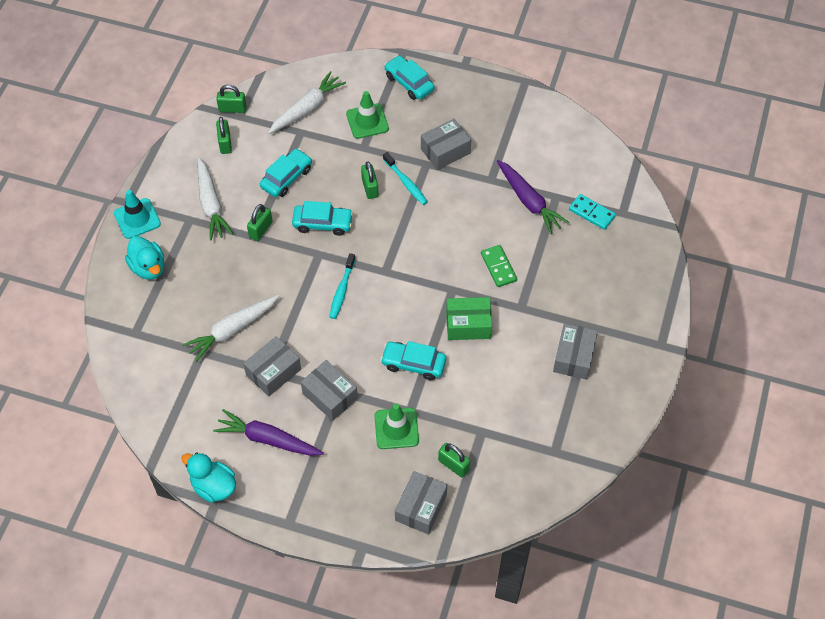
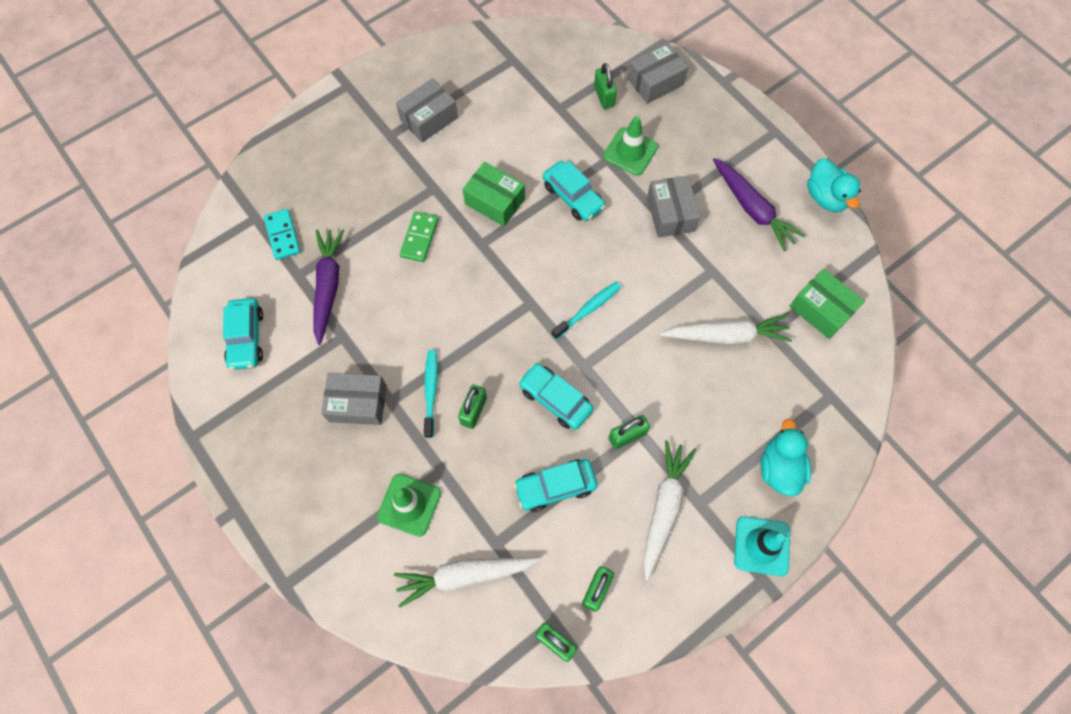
camera: 145 degrees left, 10 degrees up
(172, 390) = (821, 310): none -> green box
(273, 372) = (710, 267): grey box -> none
(409, 83) = (318, 529): turquoise car -> turquoise car (246, 338)

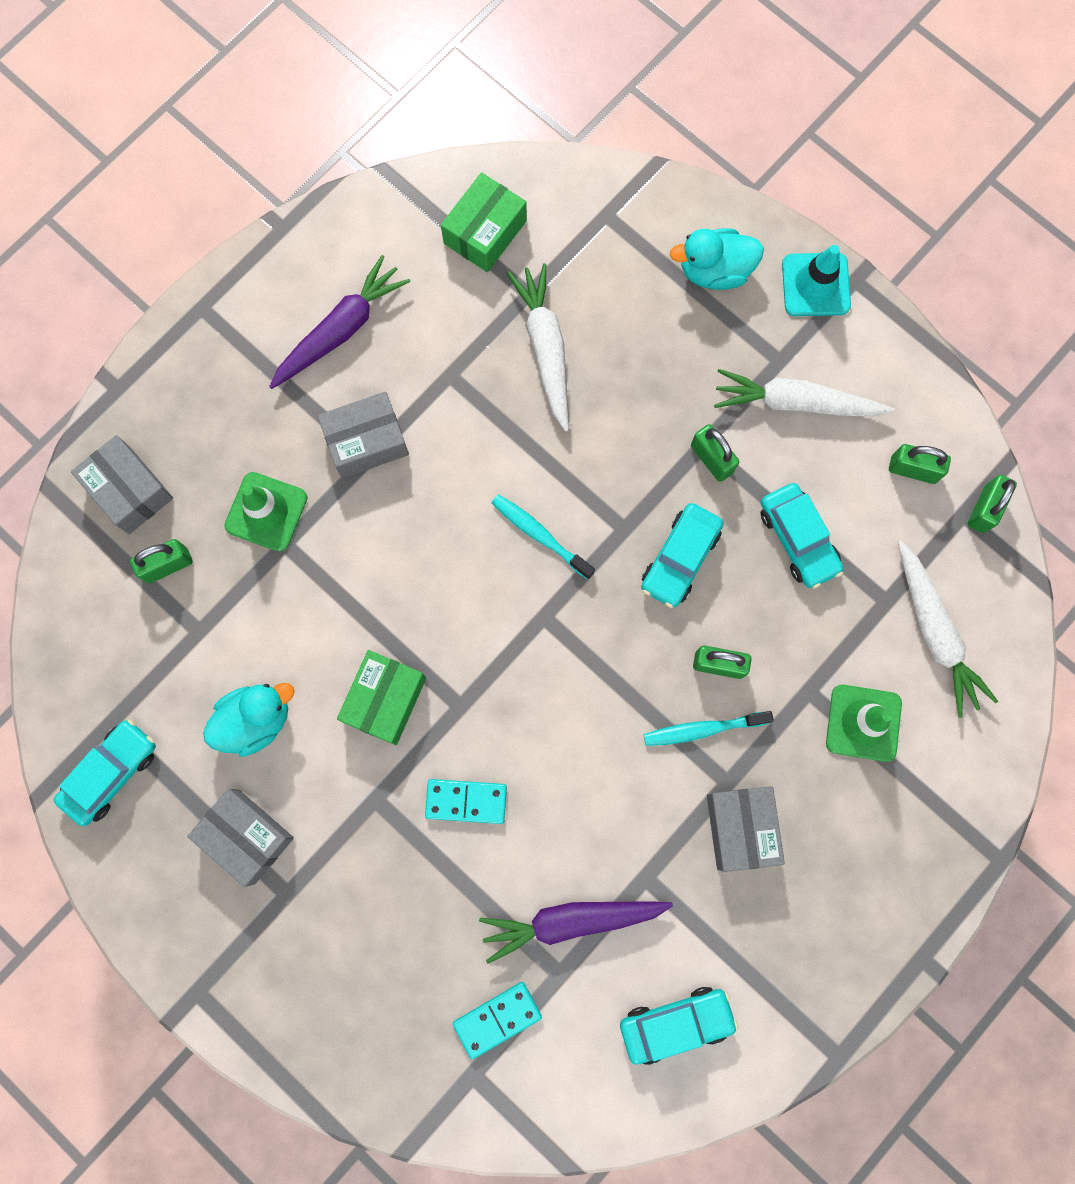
camera: 100 degrees left, 10 degrees up
(419, 238) = (466, 801): green domino -> turquoise domino
(573, 196) = (358, 584): turquoise car -> turquoise car (111, 773)
(825, 197) = (306, 233): turquoise duck -> turquoise duck (256, 720)

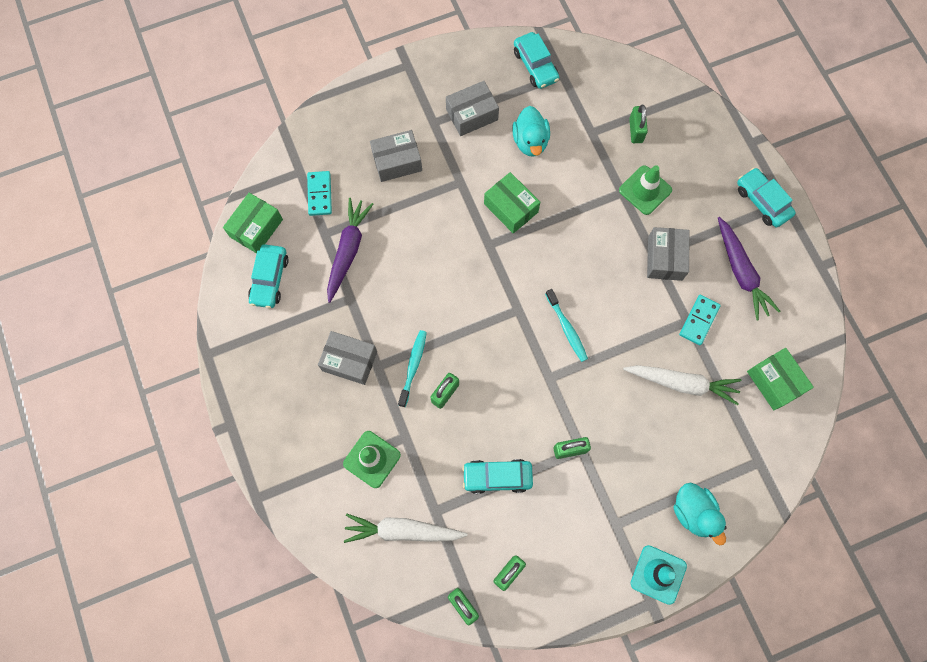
camera: 115 degrees right, 5 degrees down
(129, 490) = (687, 127): grey box -> grey box (397, 161)
(466, 801) = (436, 226): turquoise domino -> turquoise domino (699, 320)
(539, 535) = (567, 328): turquoise toothbrush -> turquoise toothbrush turned 90 degrees clockwise
(602, 1094) = (256, 228): none -> green box
(680, 558) = (517, 401): turquoise car -> turquoise car (762, 201)
(714, 271) = (693, 512): turquoise duck -> turquoise duck turned 135 degrees clockwise
(795, 402) = (584, 520): white carrot -> none

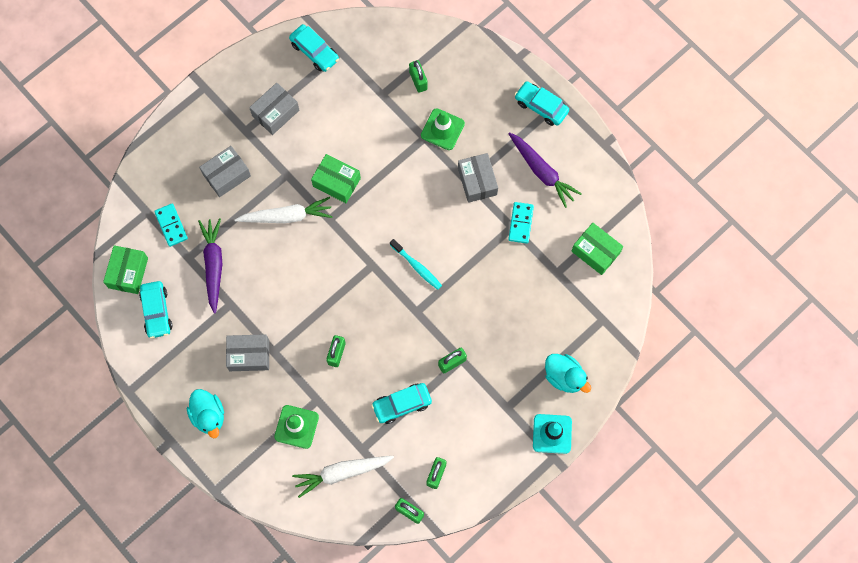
camera: 20 degrees left, 0 degrees up
(413, 366) = (303, 341): turquoise toothbrush -> none
(530, 141) = (333, 119): turquoise duck -> turquoise duck (208, 415)
(682, 383) = (523, 279): white carrot -> white carrot (287, 216)

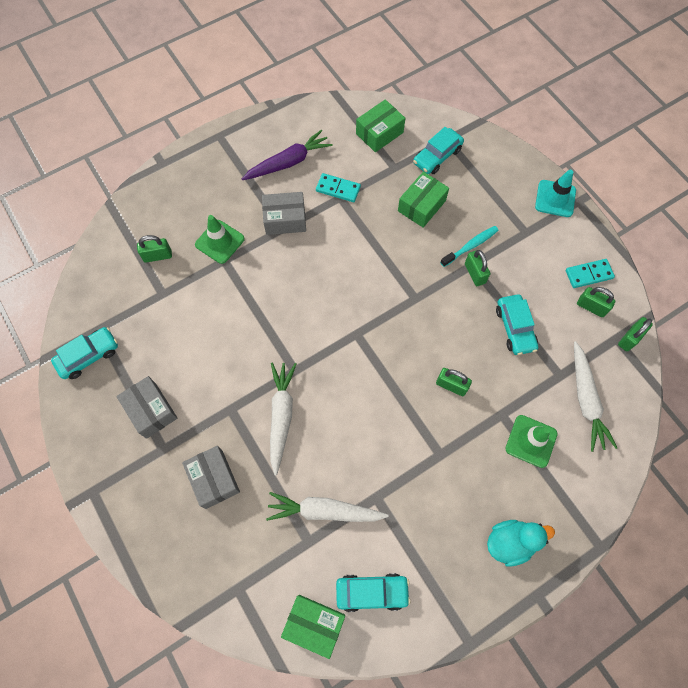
camera: 80 degrees left, 5 degrees down
(171, 225) = (263, 558): turquoise domino -> turquoise domino (589, 274)
(213, 265) = (324, 511): purple carrot -> white carrot
(249, 355) = (442, 483): grey box -> none
(336, 182) = (253, 356): green box -> green box (421, 206)
(417, 267) = (366, 290): turquoise toothbrush -> turquoise toothbrush (470, 246)
(541, 106) = (220, 151): turquoise car -> turquoise car (437, 156)
(564, 377) = (500, 179): turquoise duck -> none

